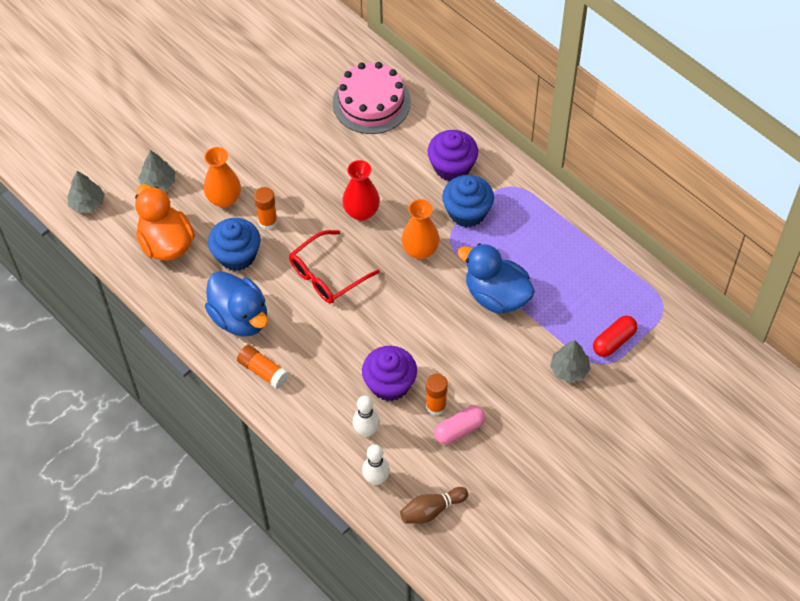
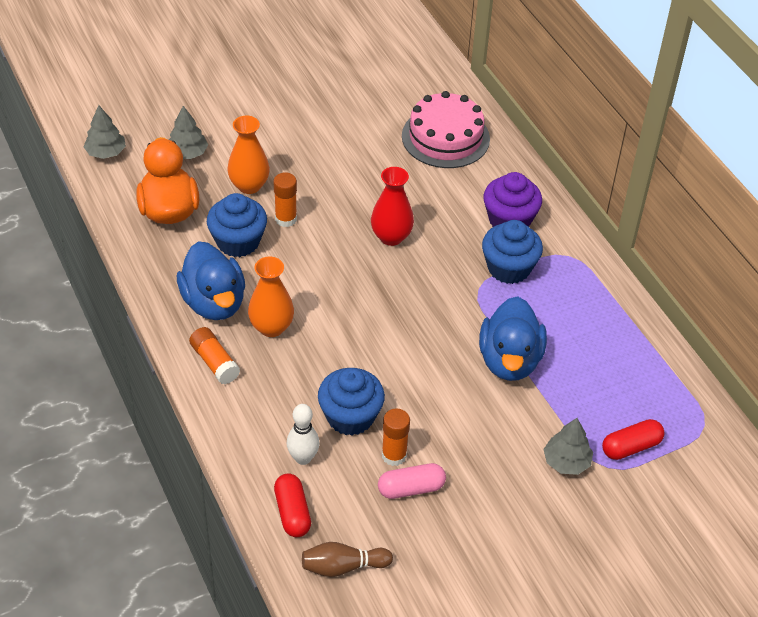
camera: 15 degrees right, 10 degrees down
(327, 275) = (327, 287): red glasses -> none
(376, 479) = (292, 512): white bowling pin -> red capsule
(390, 384) = (350, 416): purple cupcake -> blue cupcake
(420, 250) = (441, 291): orange vase -> orange vase (271, 327)
(496, 296) = (509, 360): blue duck -> blue duck turned 135 degrees counterclockwise

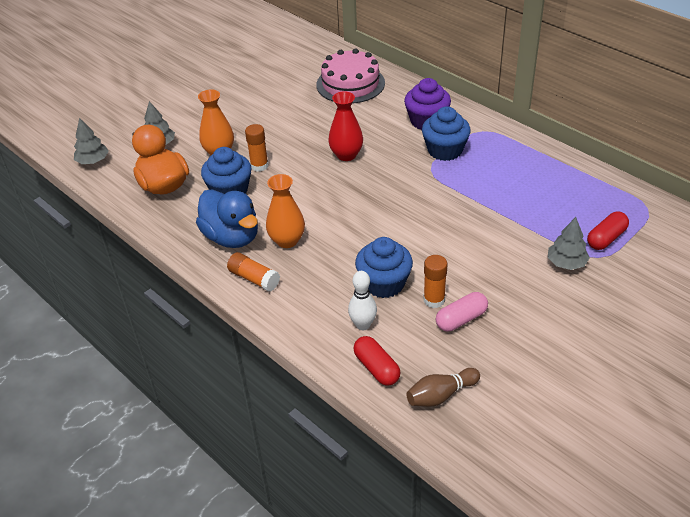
camera: 15 degrees left, 5 degrees down
(509, 360) = (482, 209): blue duck -> none

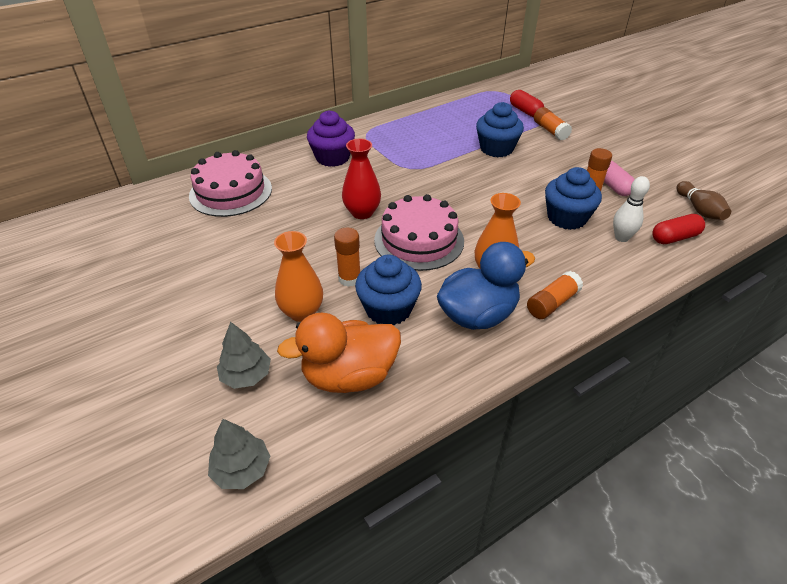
camera: 80 degrees left, 0 degrees up
(317, 193) = (419, 240): none -> pink cake
(445, 150) = (385, 156): blue cupcake -> blue cupcake (496, 148)
(566, 263) = (550, 131): grey tree -> orange glue stick

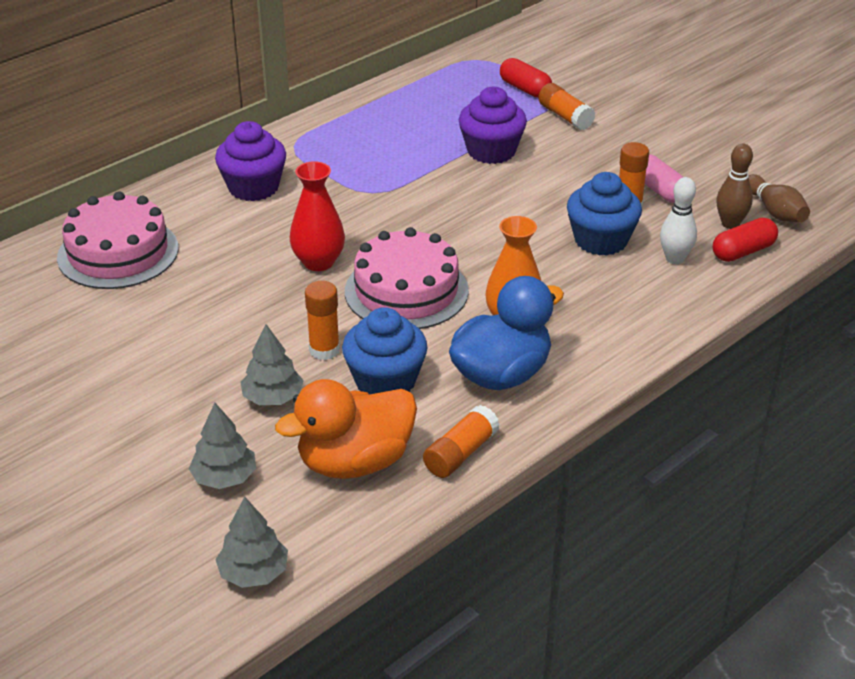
camera: 10 degrees left, 5 degrees down
(302, 312) = (272, 397): orange vase -> grey tree
(496, 148) = (491, 151): blue cupcake -> purple cupcake
(552, 303) = (593, 350): orange glue stick -> orange glue stick (460, 453)
(665, 216) = (730, 224): none -> brown bowling pin

